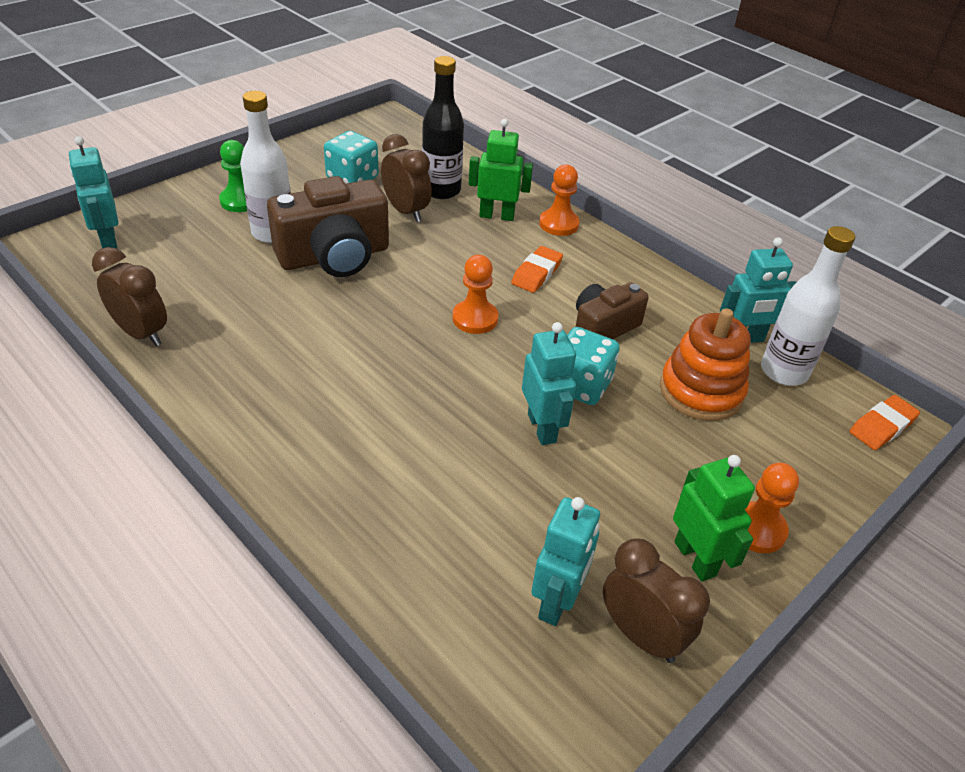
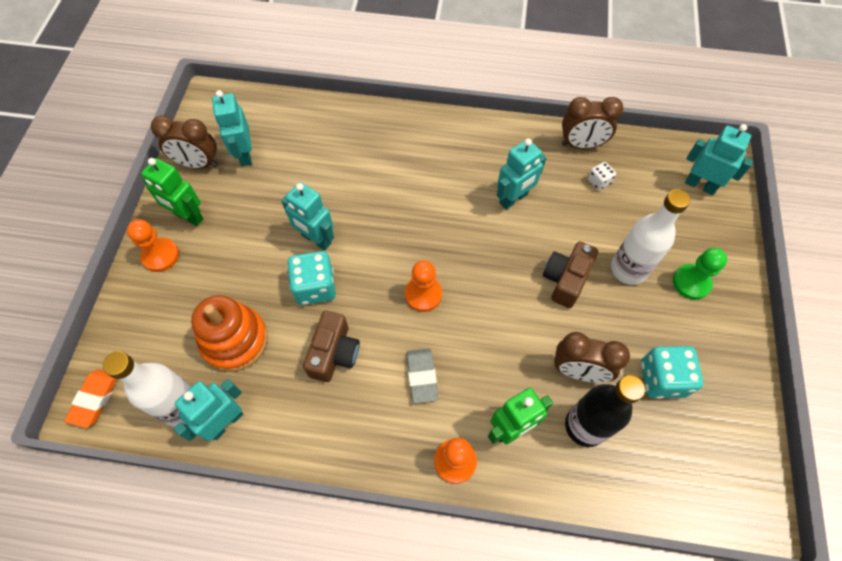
camera: 145 degrees right, 20 degrees up
(185, 296) = (599, 181): none -> white dice
(287, 333) = (514, 199): none -> turquoise robot
(334, 256) = (565, 280): brown camera -> brown camera, size x0.61
(536, 273) = (421, 376): orange eraser -> grey eraser

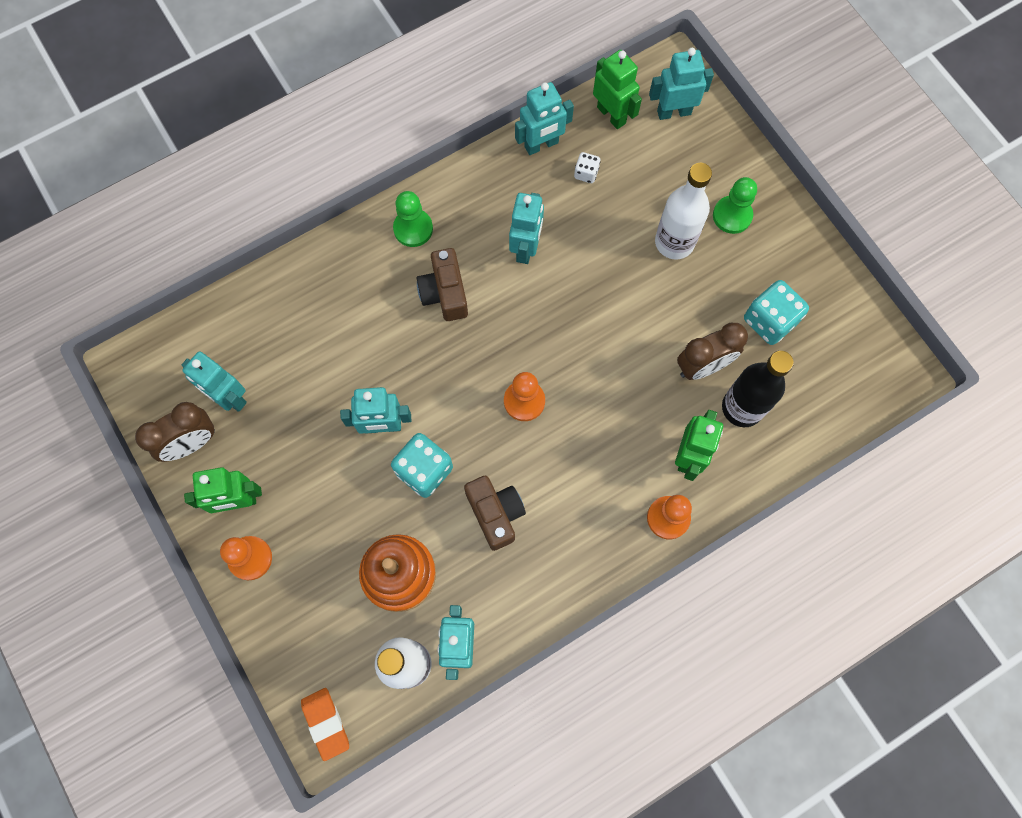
camera: 40 degrees left, 10 degrees up
(421, 376) = (584, 473): grey eraser -> none
(448, 137) = (413, 229): none -> green pawn
(565, 280) = (631, 293): brown camera -> brown camera (444, 293)
(581, 144) = (541, 145): brown clock -> turquoise robot
(650, 158) = (611, 115): none -> green robot

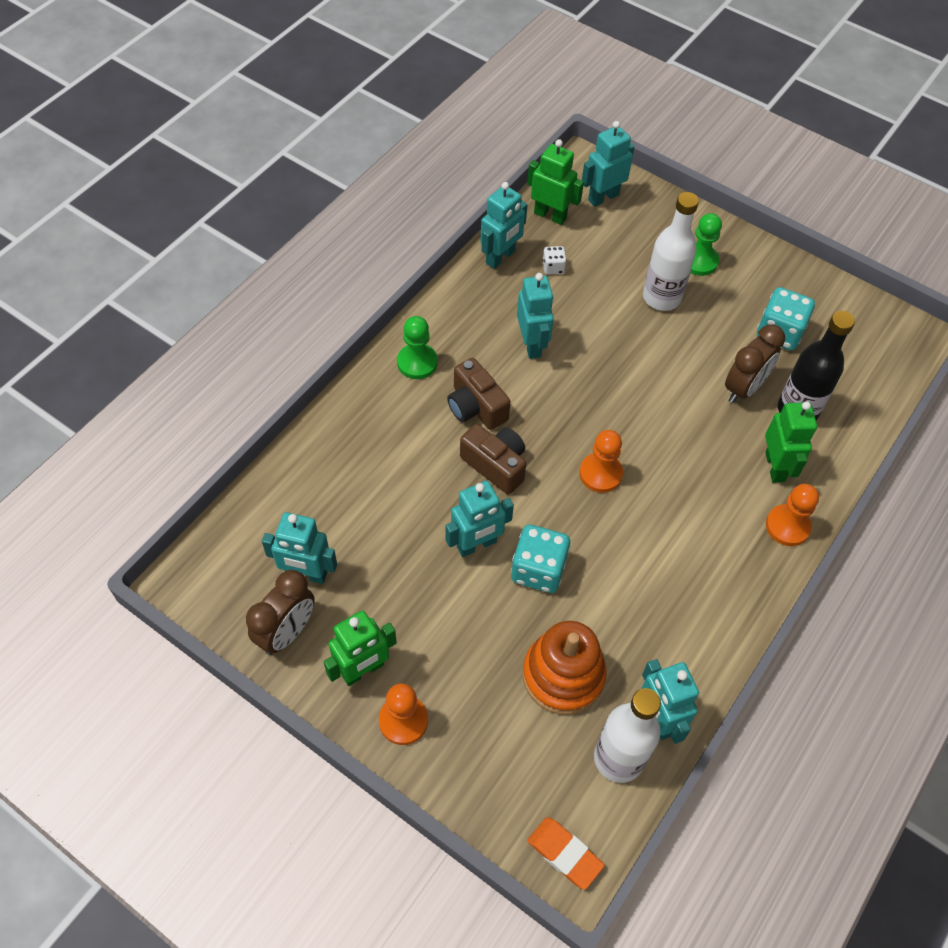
camera: 25 degrees left, 15 degrees down
(495, 513) = (627, 583): brown camera -> brown camera (495, 465)

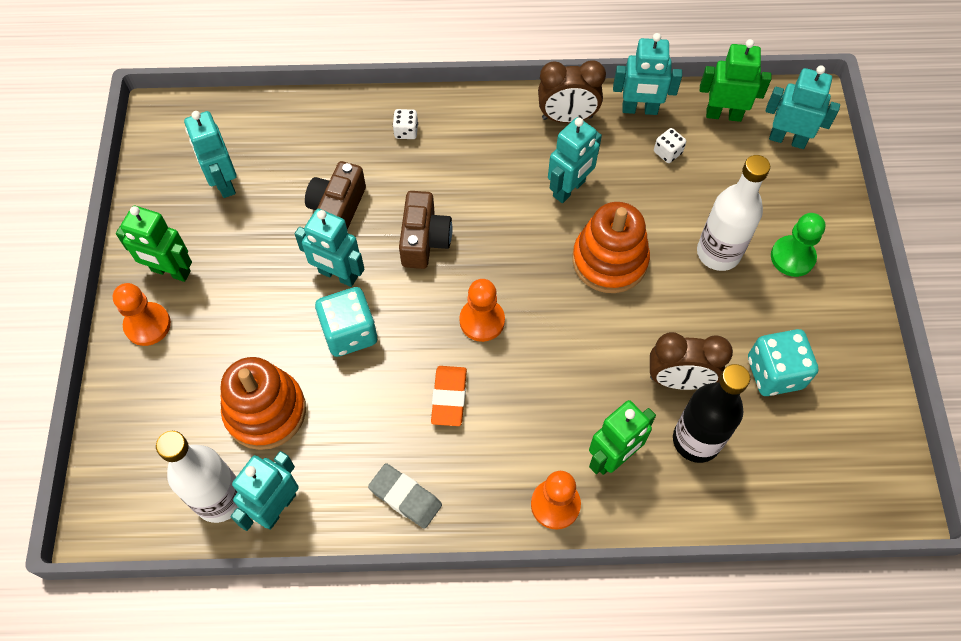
camera: 55 degrees right, 5 degrees up
(287, 632) = (167, 203): brown clock -> brown clock (567, 117)
(380, 412) = (406, 131): none -> white dice
(417, 362) = (475, 124): green pawn -> none
(476, 407) = (469, 190): brown camera -> brown camera (337, 209)
(550, 215) = (723, 114): green robot -> green robot turned 75 degrees counterclockwise
(564, 854) = (110, 508): orange eraser -> orange eraser (449, 397)
(615, 362) = (609, 260): none -> orange stacking toy
(713, 620) = (405, 497): none -> grey eraser

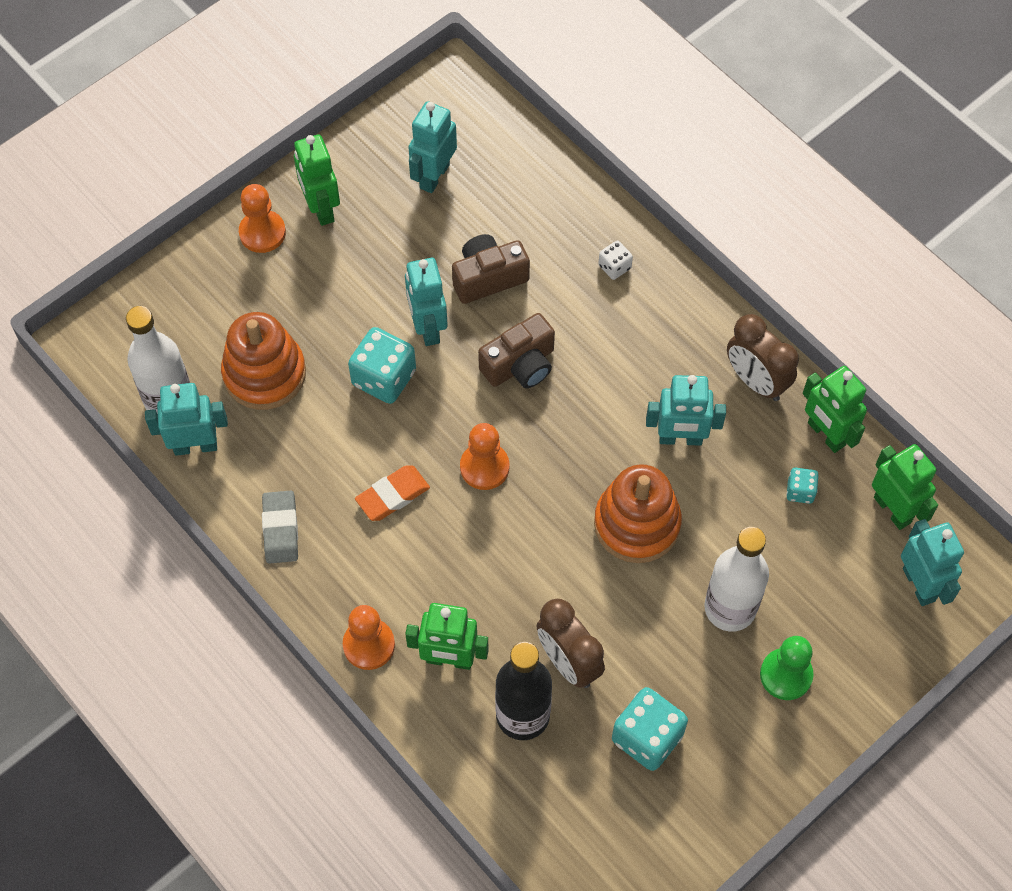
camera: 50 degrees right, 0 degrees up
(639, 109) = (826, 434): turquoise robot -> green robot
(667, 152) = (800, 491): white dice -> turquoise dice

